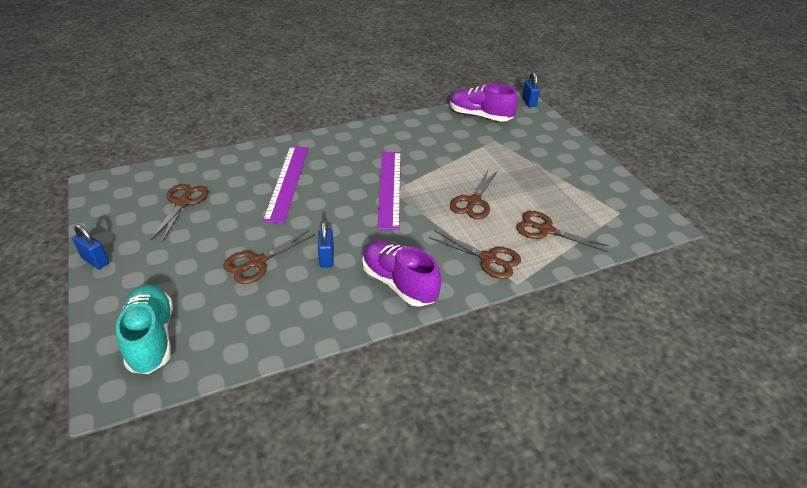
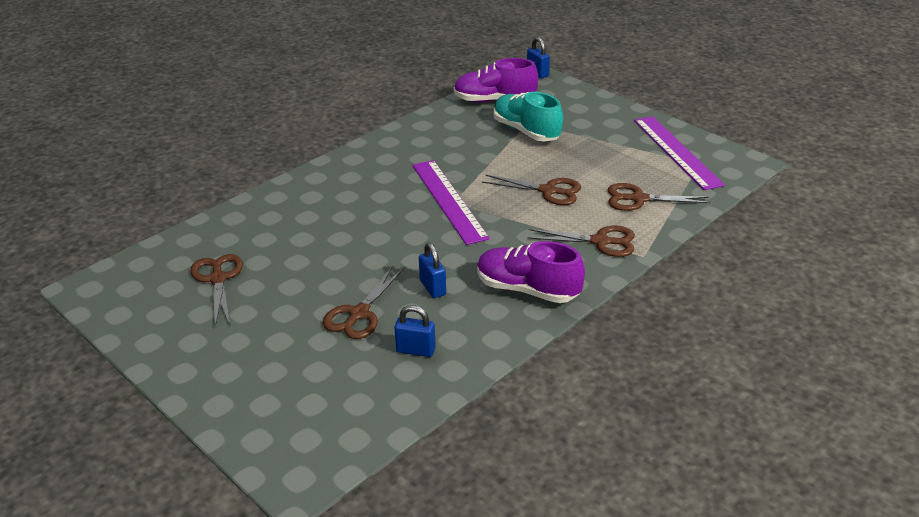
camera: 20 degrees left, 5 degrees down
(95, 261) = (164, 367): blue padlock -> blue padlock (415, 350)
(151, 338) = (301, 419): turquoise shoe -> turquoise shoe (526, 131)
(287, 182) = (326, 224): purple ruler -> purple ruler (676, 151)
(473, 202) = (548, 191): brown scissors -> brown scissors turned 75 degrees counterclockwise

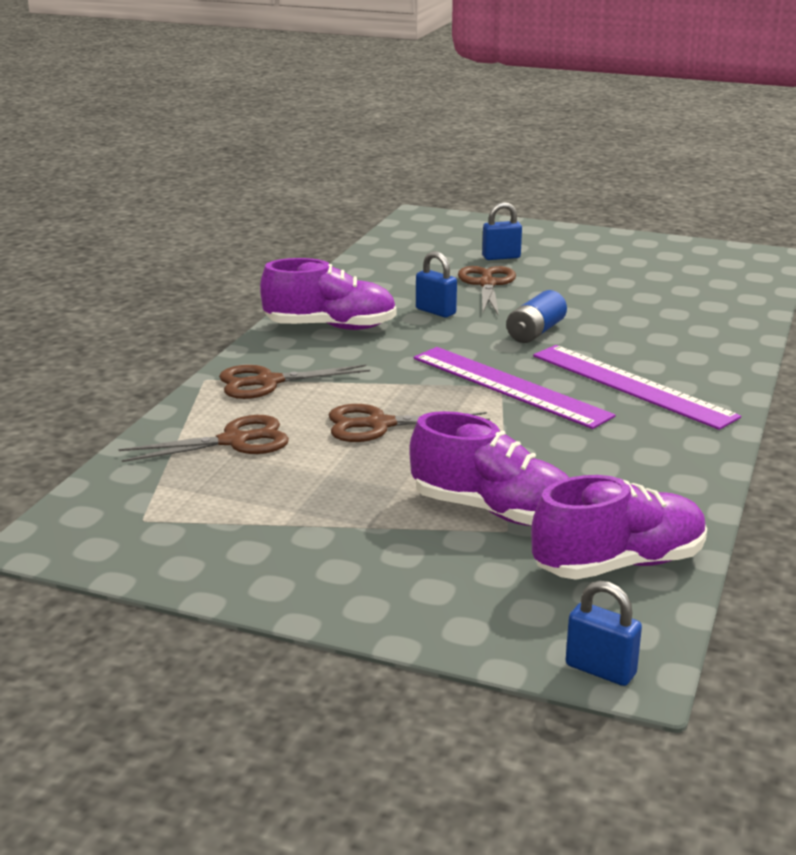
camera: 155 degrees right, 10 degrees down
(218, 279) = (662, 280): brown scissors -> none
(382, 244) = (535, 332): none -> blue battery
(415, 350) = (405, 275): blue padlock -> blue padlock (501, 257)
(526, 131) = (493, 511): turquoise shoe -> purple shoe
(676, 151) = (189, 533): purple ruler -> purple ruler (631, 385)

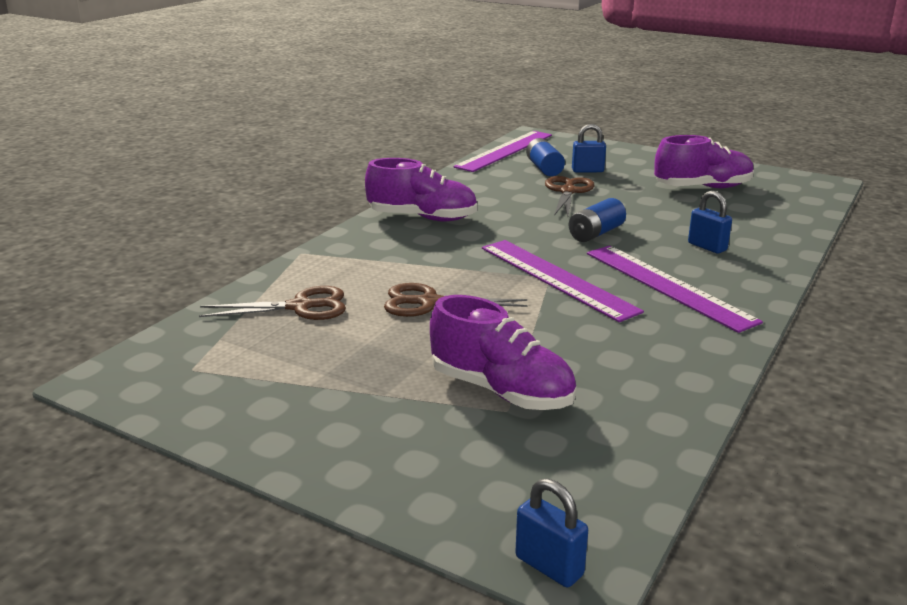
camera: 10 degrees right, 0 degrees up
(268, 382) = (351, 259): brown scissors -> none
(395, 237) = (505, 151): none -> purple ruler
(435, 311) = (516, 211): blue padlock -> blue padlock (707, 247)
(450, 257) = (544, 168): none -> blue battery
(619, 564) = (603, 455): purple shoe -> purple shoe (702, 188)

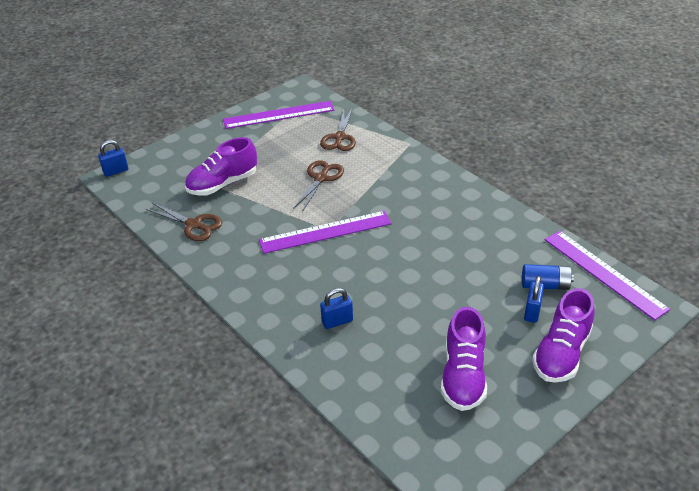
camera: 110 degrees right, 15 degrees up
(422, 218) = (448, 196): purple shoe -> purple shoe (561, 353)
(568, 191) = (480, 282): brown scissors -> brown scissors (194, 225)
(596, 233) = (386, 271): blue battery -> none
(667, 286) = (289, 276): purple ruler -> purple ruler (278, 115)

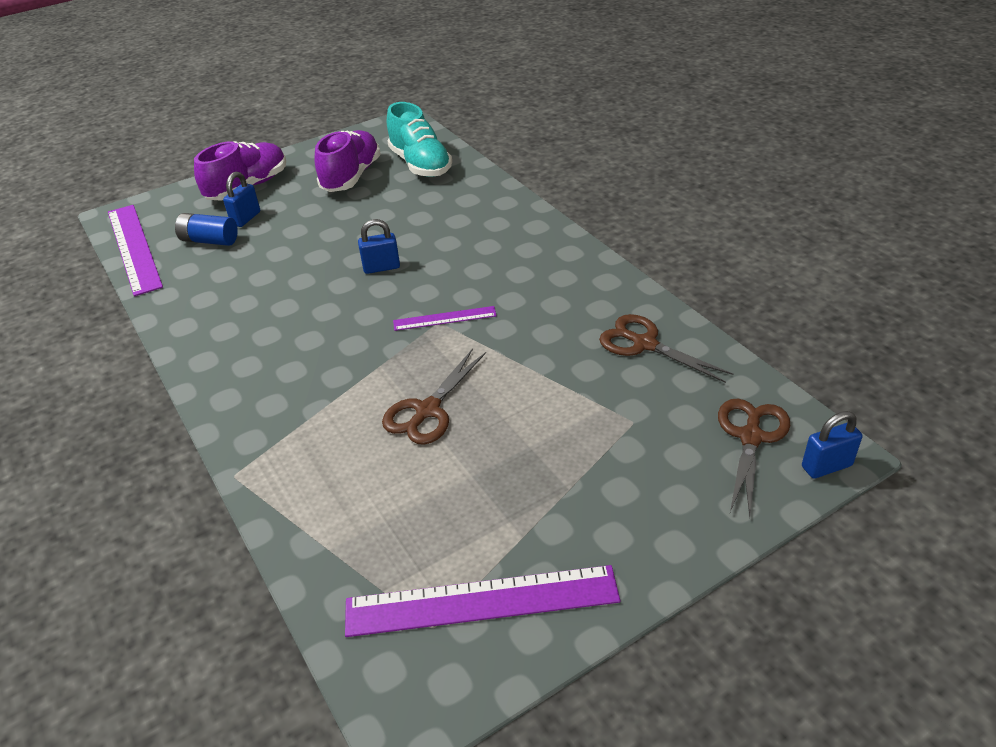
camera: 170 degrees left, 0 degrees up
(222, 184) = (604, 415): purple shoe -> none
(325, 232) = (444, 318): purple ruler -> purple ruler, size x0.53
(337, 321) = (458, 221): blue padlock -> blue padlock (381, 267)
(339, 138) = (363, 506): brown scissors -> brown scissors (751, 437)
(397, 400) = (420, 164): none -> turquoise shoe

